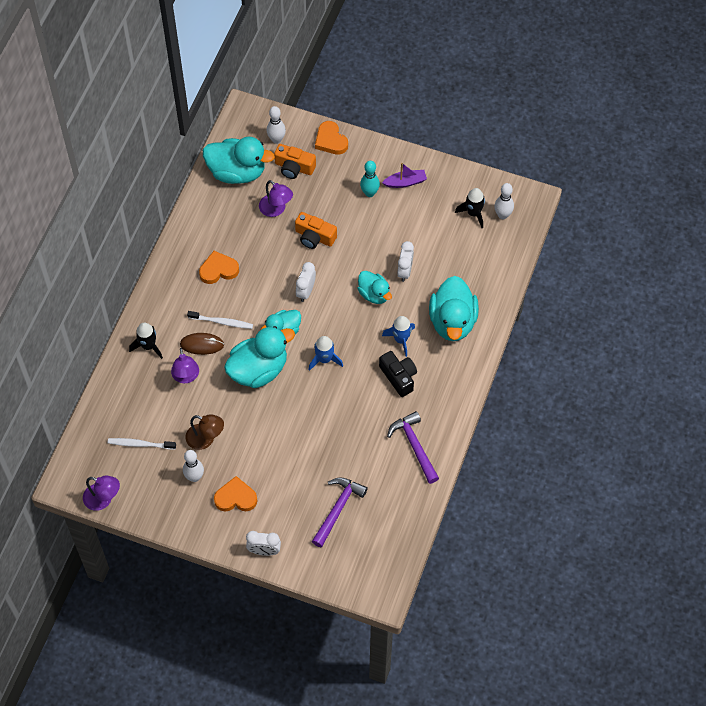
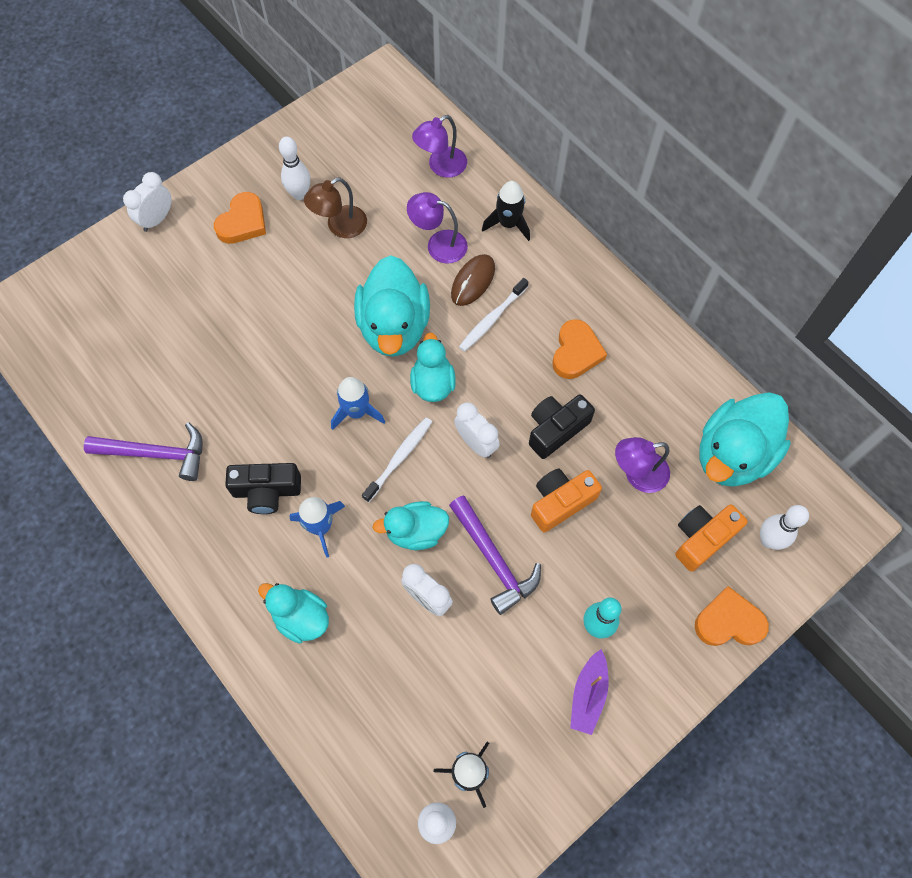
camera: 120 degrees right, 5 degrees up
(103, 499) = (337, 100): purple lamp -> purple lamp (441, 167)
(140, 444) = (380, 161): white toothbrush -> white toothbrush (399, 458)
(273, 258) = (556, 429): none -> black camera
(338, 509) = (145, 319): purple hammer -> purple hammer (494, 559)
(452, 321) = (301, 617): turquoise duck -> turquoise duck, size x0.59

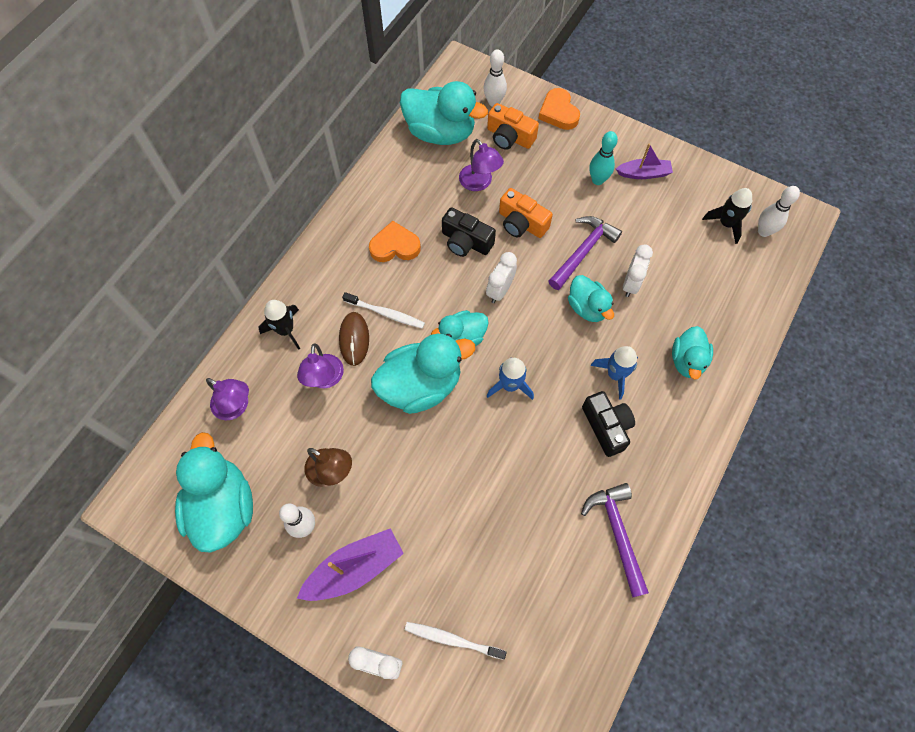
camera: 110 degrees left, 0 degrees up
(243, 222) = (355, 568): orange heart -> purple boat
(348, 139) = (223, 507): none -> turquoise duck
(399, 458) = (535, 339): white toothbrush -> white toothbrush (452, 640)
(473, 281) = (354, 339): brown mouse -> brown mouse turned 75 degrees clockwise

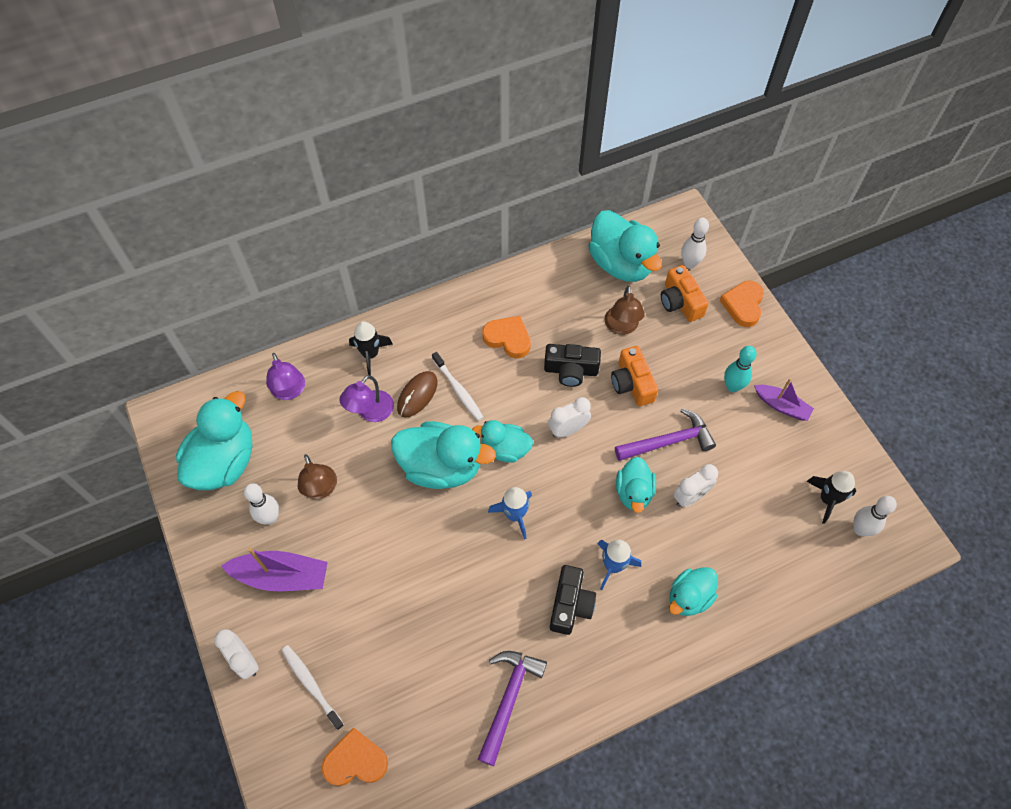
camera: 35 degrees right, 5 degrees down
(466, 241) = (571, 370): black camera -> black camera turned 60 degrees counterclockwise
(479, 183) = (621, 327): purple lamp -> brown lamp
(537, 672) = (355, 761): none -> orange heart

